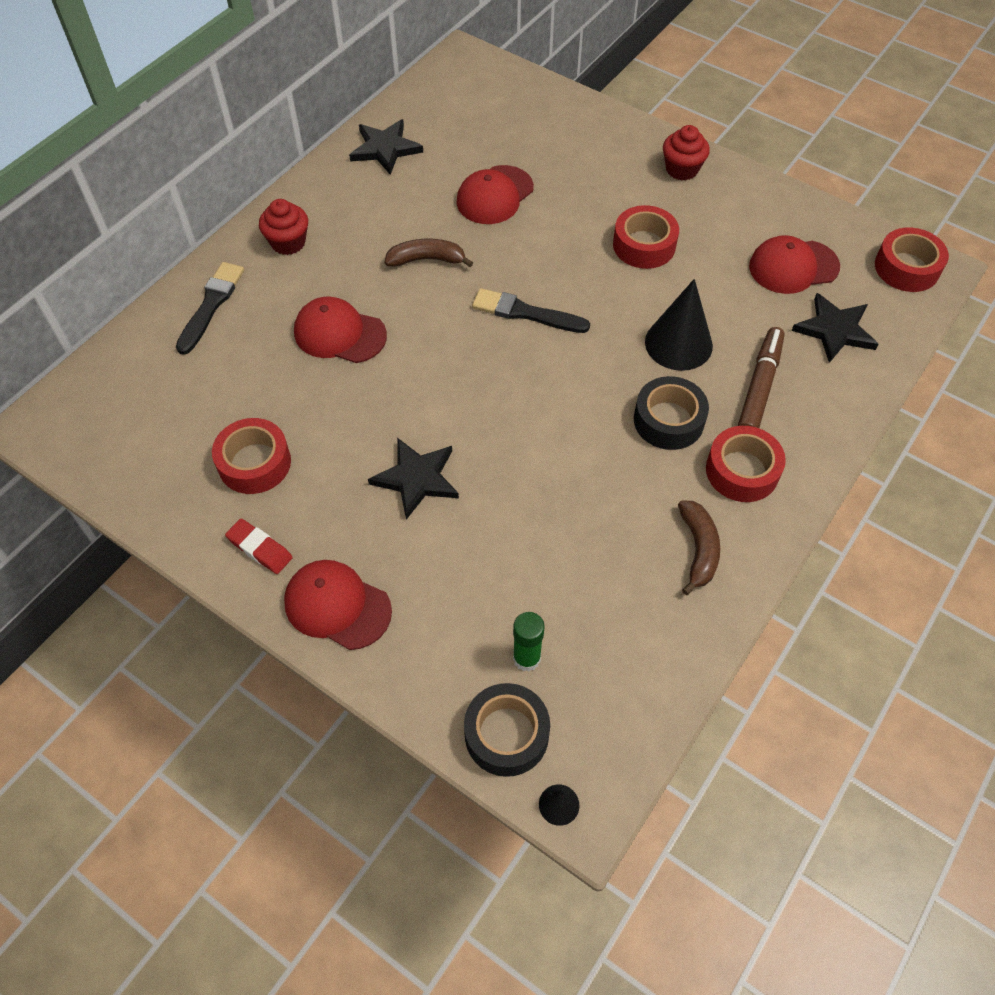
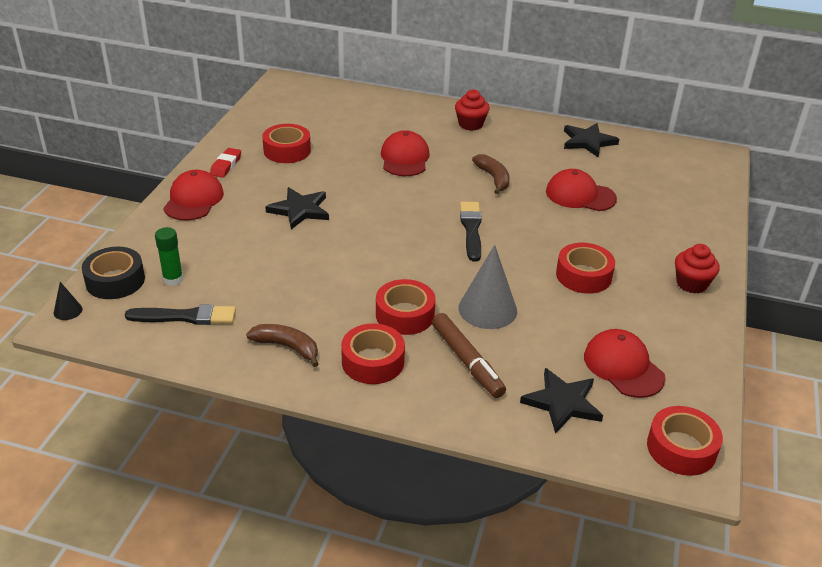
camera: 70 degrees right, 20 degrees down
(211, 305) = (400, 110): black brush -> black brush (186, 317)
(668, 420) = (405, 315): black tape -> red tape
(678, 343) = (487, 309): black cone -> grey cone
(698, 549) = (287, 347): brown banana -> brown banana turned 135 degrees counterclockwise
(759, 386) = (467, 361): brown marker -> brown marker turned 60 degrees clockwise

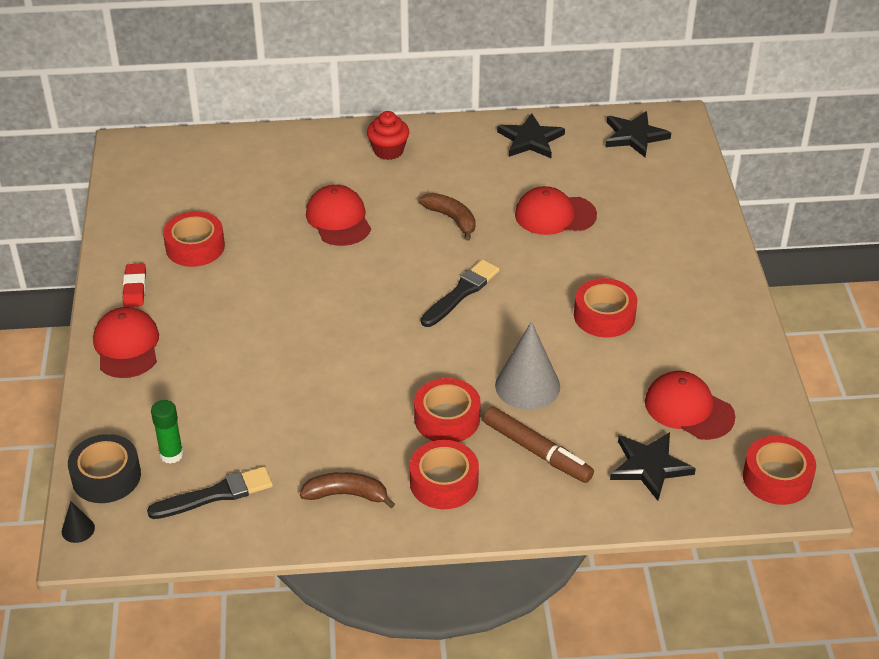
camera: 20 degrees left, 5 degrees up
(299, 210) = (259, 324): black star -> black star (634, 136)
(471, 229) = (461, 293): black brush -> black brush turned 60 degrees clockwise
(691, 284) = (713, 293): red cupcake -> none

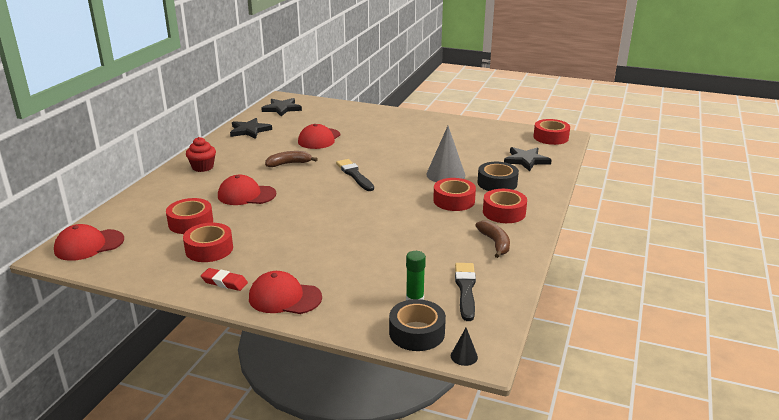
camera: 65 degrees left, 15 degrees down
(346, 494) = (495, 243): brown banana -> brown banana turned 135 degrees clockwise
(537, 451) = (497, 183): brown marker -> black tape
(604, 316) = (410, 145): red tape -> red tape (190, 222)
(689, 409) = (493, 143): red cap -> red cap (89, 245)

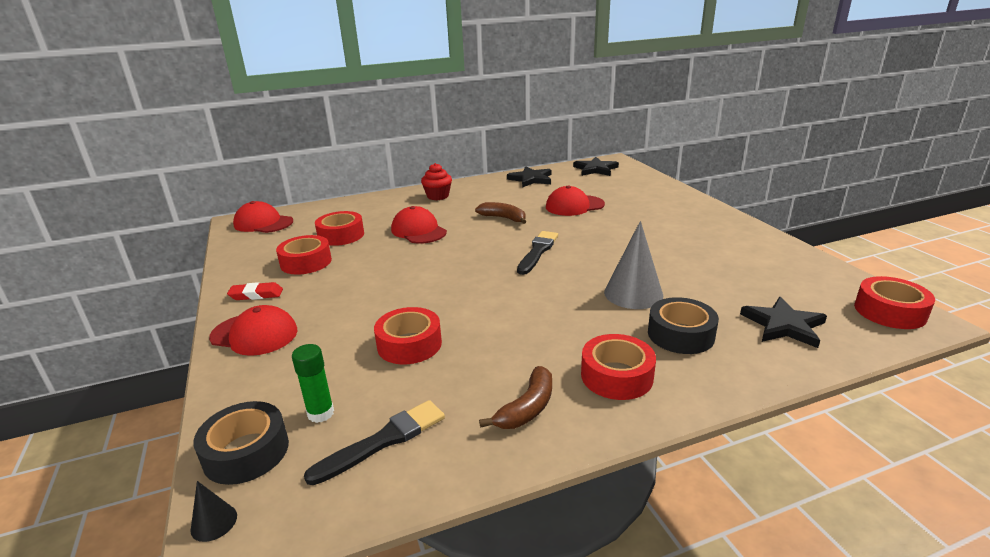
camera: 50 degrees right, 0 degrees up
(224, 282) = (256, 295): red eraser -> red eraser turned 75 degrees counterclockwise
(284, 297) = (254, 334): red cap -> red cap turned 135 degrees clockwise
(454, 201) = (583, 328): red tape -> red tape (409, 344)

